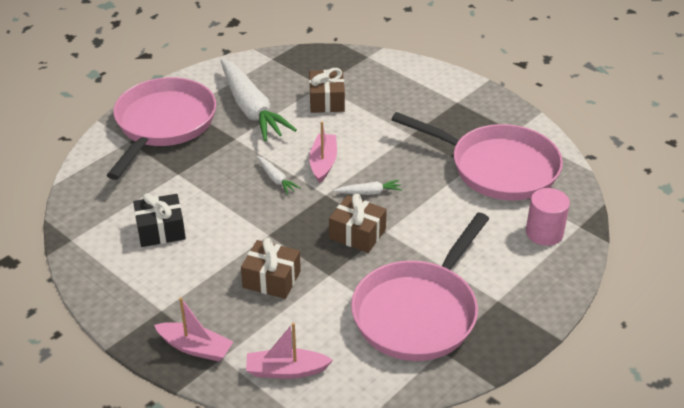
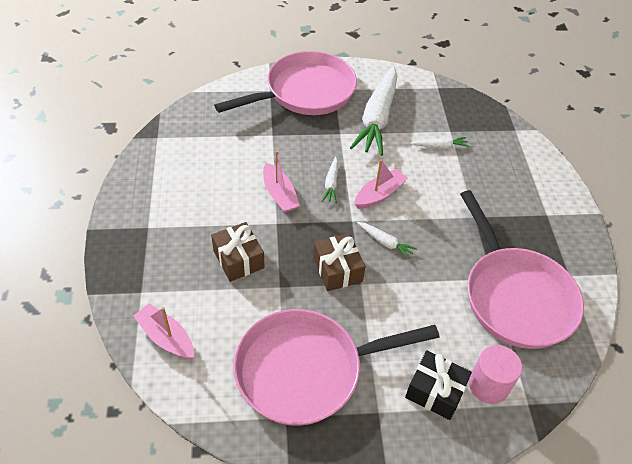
camera: 40 degrees right, 10 degrees up
(161, 230) = (214, 169): black gift -> black gift (435, 391)
(195, 348) = (134, 271): pink boat -> pink boat (279, 194)
(326, 101) = (440, 146): brown gift -> white carrot

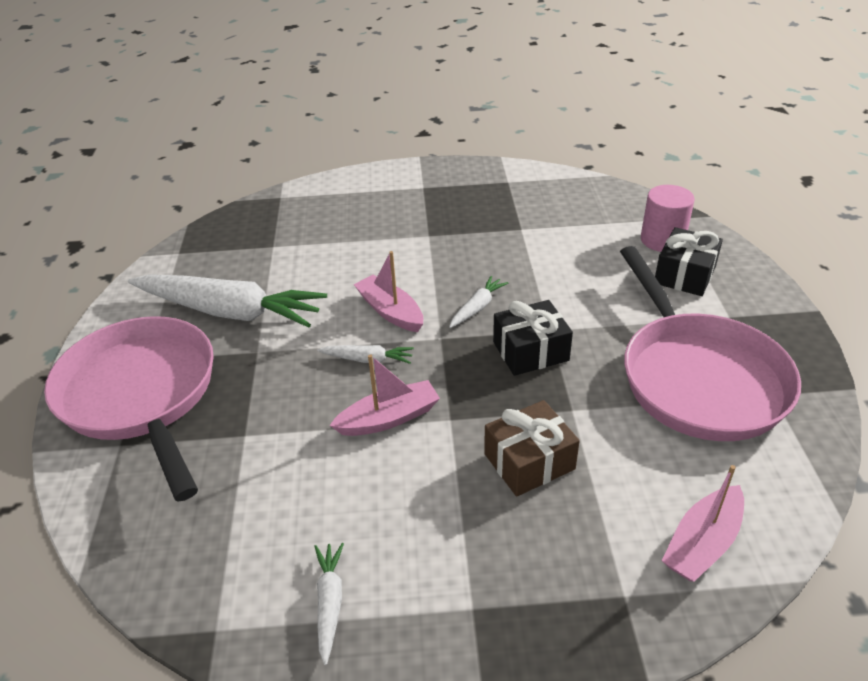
camera: 85 degrees left, 10 degrees down
(337, 270) = (530, 351): brown gift -> black gift
(440, 146) = (301, 256): white carrot -> white carrot (329, 603)
(515, 296) = (542, 216): pink pan -> none

